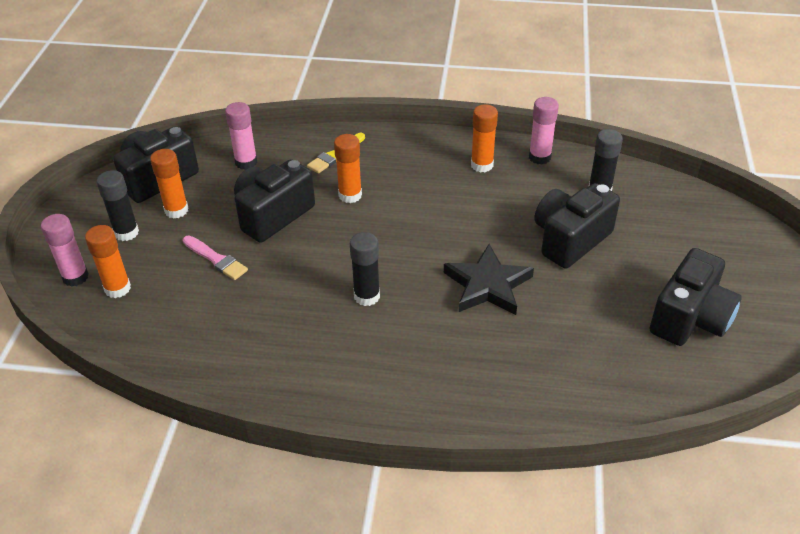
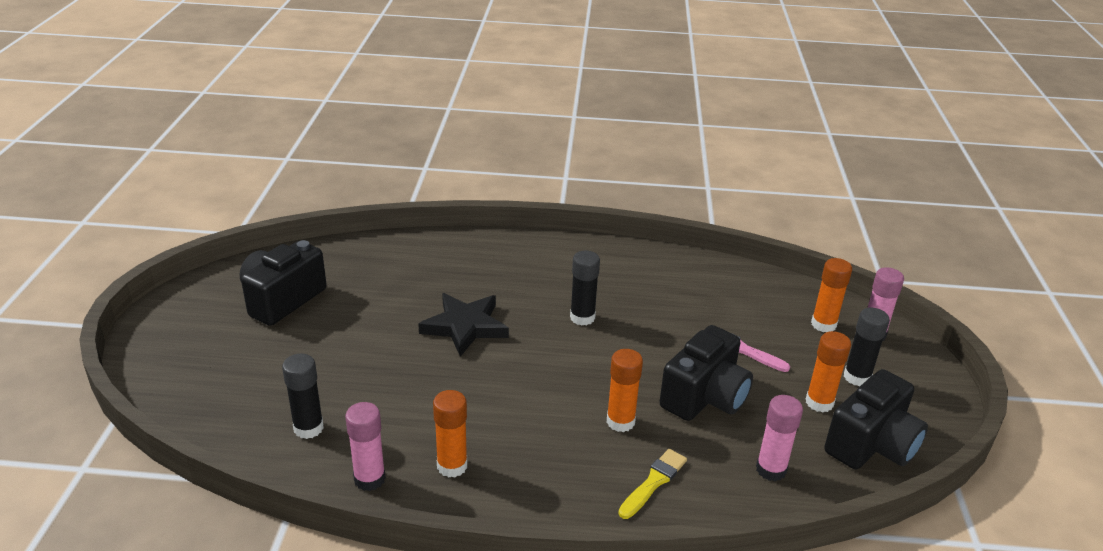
camera: 175 degrees right, 10 degrees down
(570, 239) = (367, 369): black camera -> none

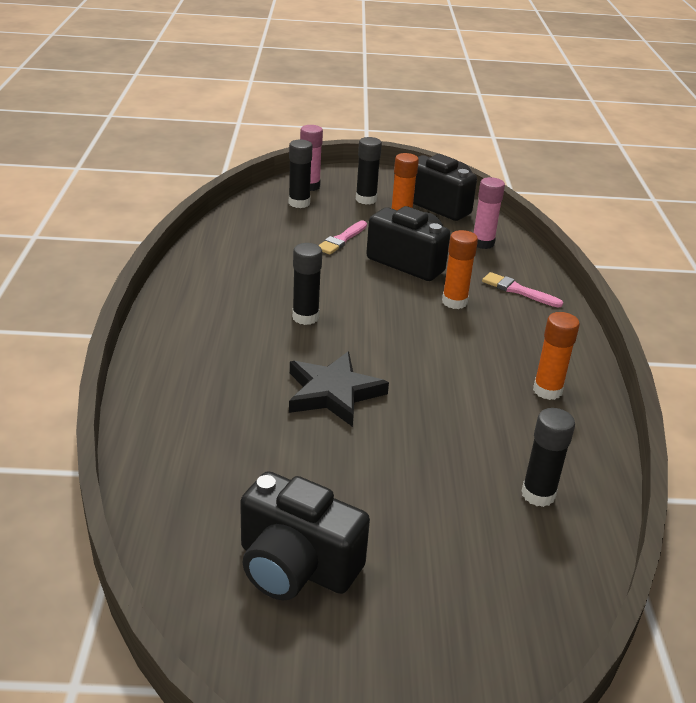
camera: 95 degrees left, 0 degrees up
(369, 479) = (587, 440): pink glue stick -> none
(653, 482) = (518, 290): yellow brush -> pink brush
(823, 324) = (299, 203): orange glue stick -> black glue stick

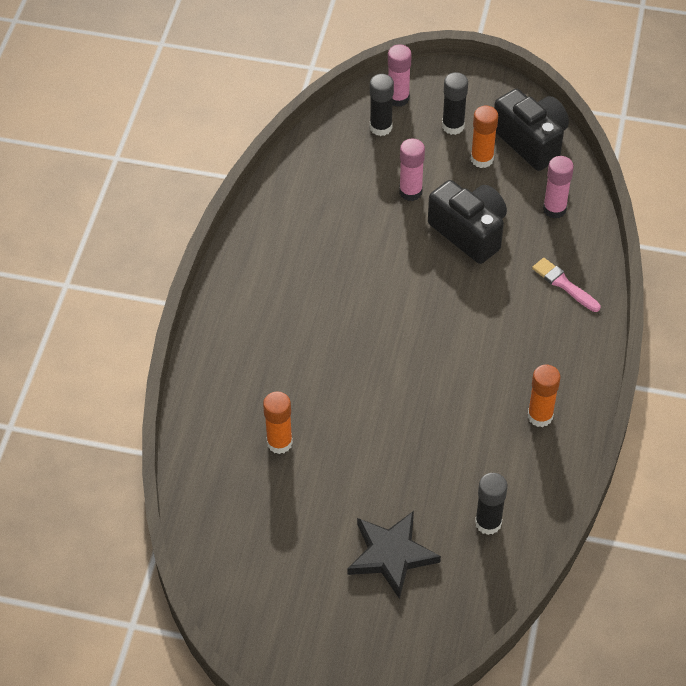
camera: 15 degrees right, 20 degrees up
(296, 566) = (288, 560): black camera -> none
(305, 317) = (350, 302): black glue stick -> none
(333, 393) = (353, 397): black star -> black star (391, 555)
(341, 240) = (410, 192): pink brush -> pink glue stick
(454, 302) = (495, 295): orange glue stick -> orange glue stick (279, 443)

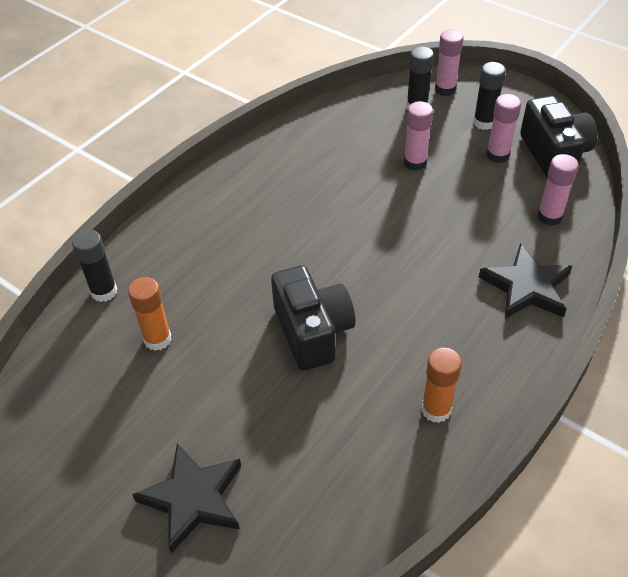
camera: 25 degrees right, 5 degrees down
(469, 232) = (453, 211): black camera -> black camera (312, 331)
(482, 159) = (498, 155): orange glue stick -> pink glue stick
(488, 523) = (317, 506): black glue stick -> black glue stick (104, 291)
(564, 284) = (526, 287): pink brush -> black star

